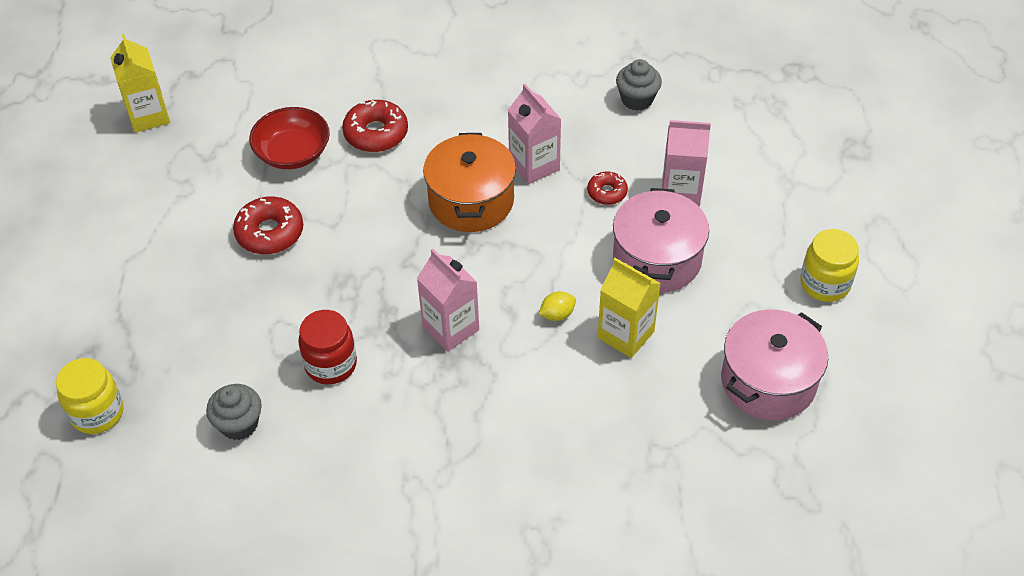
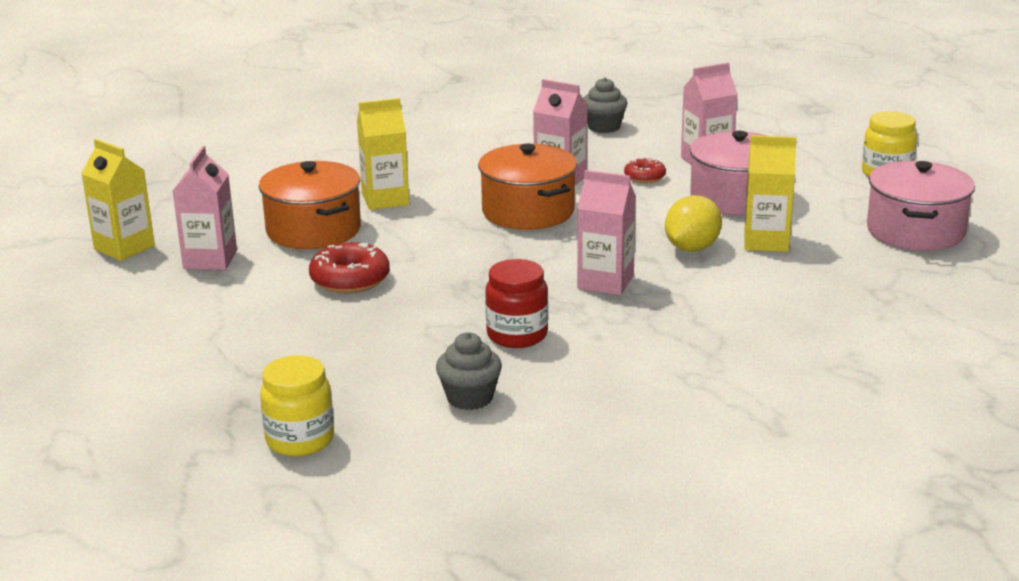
camera: 30 degrees left, 25 degrees down
(194, 159) = (210, 260): none -> pink carton
(293, 153) = (313, 230): red bowl -> orange pot
(376, 133) = (385, 199): red donut -> yellow carton
(557, 314) = (692, 248): yellow lemon -> yellow lemon, size x1.78

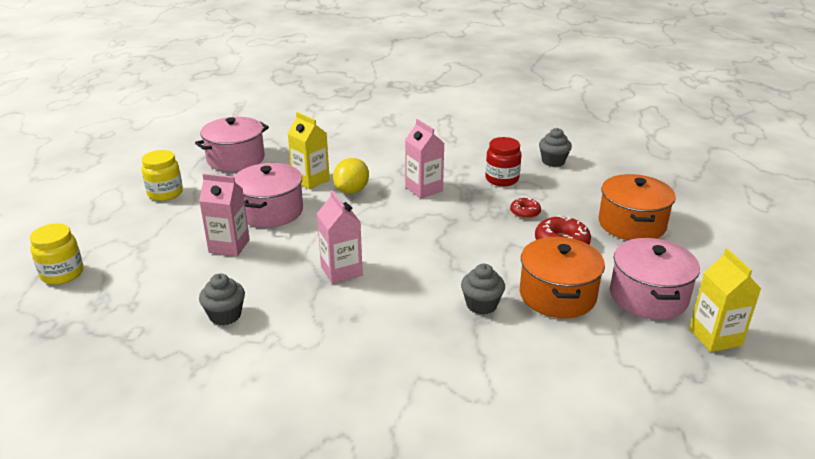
camera: 145 degrees left, 5 degrees up
(210, 260) = (648, 296): pink carton -> pink pot
(300, 440) = (642, 170): yellow jar -> yellow jar (62, 274)
(385, 199) = (481, 305): yellow carton -> grey cupcake
(528, 211) = (399, 251): orange pot -> orange pot (631, 224)
(644, 177) = (288, 249): red donut -> red donut (525, 212)
(692, 248) = (351, 191): yellow lemon -> yellow lemon turned 45 degrees counterclockwise

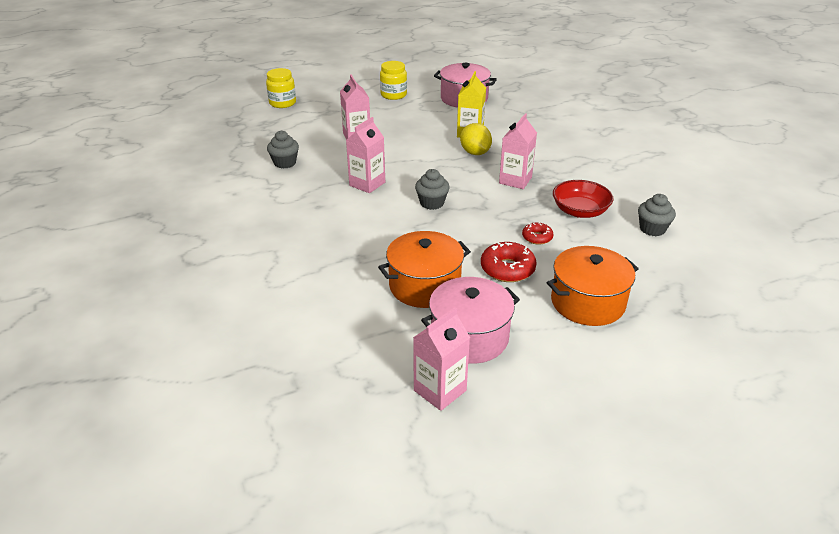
camera: 60 degrees right, 5 degrees up
(270, 211) = (412, 134): pink pot -> none
(351, 191) = (475, 153): yellow lemon -> yellow lemon turned 75 degrees clockwise
(481, 305) = (378, 253): grey cupcake -> grey cupcake (432, 203)
(502, 179) = (580, 211): red jar -> red bowl
(715, 337) = (440, 390): yellow carton -> pink carton

